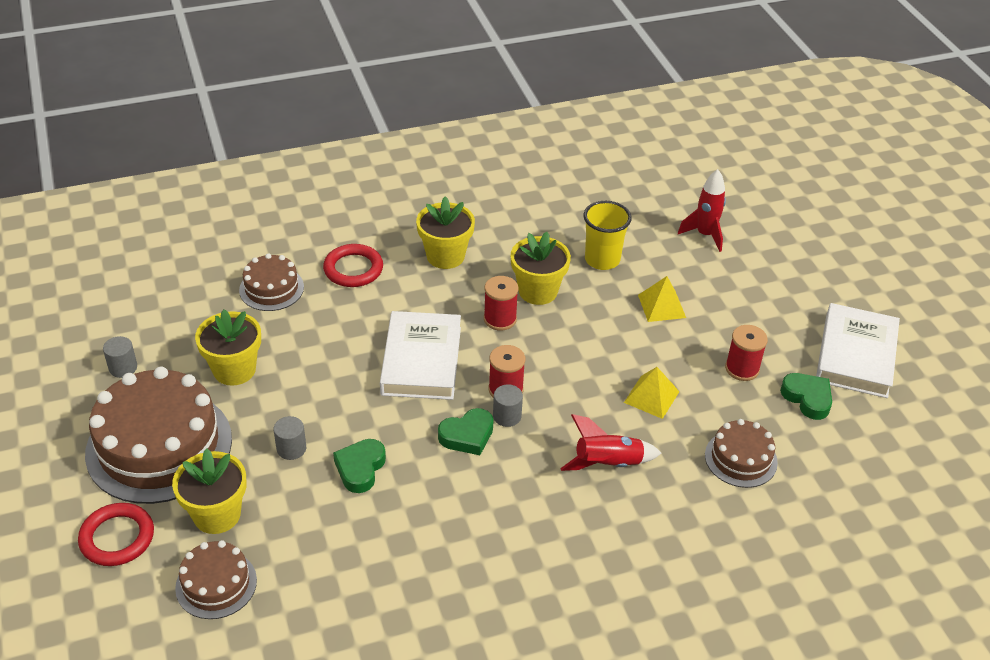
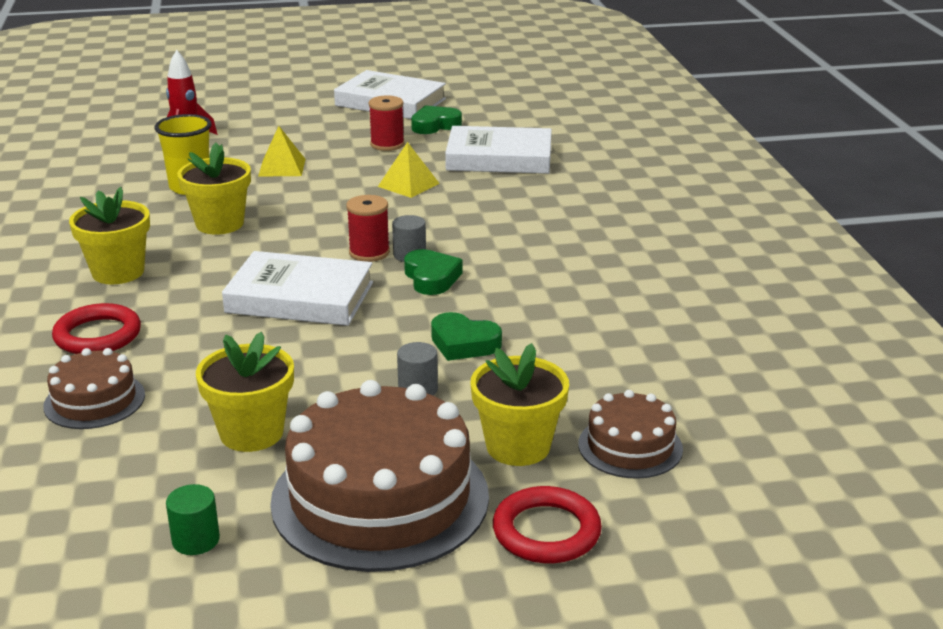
camera: 80 degrees left, 15 degrees down
(123, 368) = (196, 540): grey cylinder -> green cylinder
(500, 319) = (254, 248): red spool -> none
(608, 464) = (491, 212): red rocket -> none
(741, 458) = (499, 158): brown cake -> white book

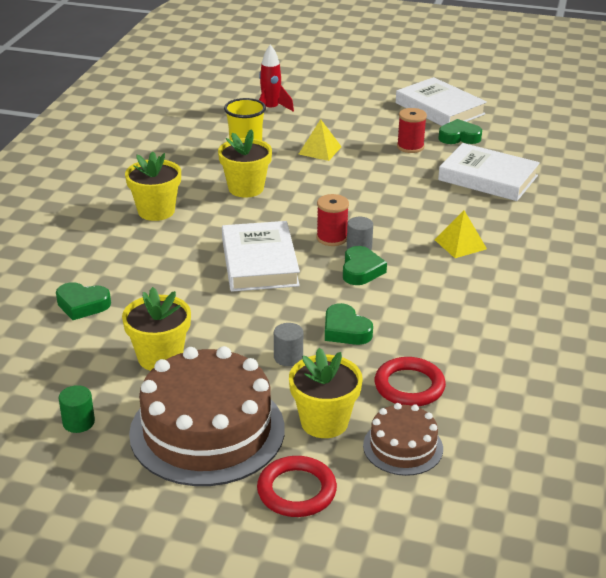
camera: 25 degrees right, 5 degrees up
(94, 400) = (82, 305): brown cake -> green heart
(98, 335) = (114, 257): red ring -> red ring (409, 386)
(300, 297) = (259, 262): white book -> white book turned 45 degrees clockwise
(408, 185) = (401, 186): yellow pyramid -> yellow pyramid (460, 244)

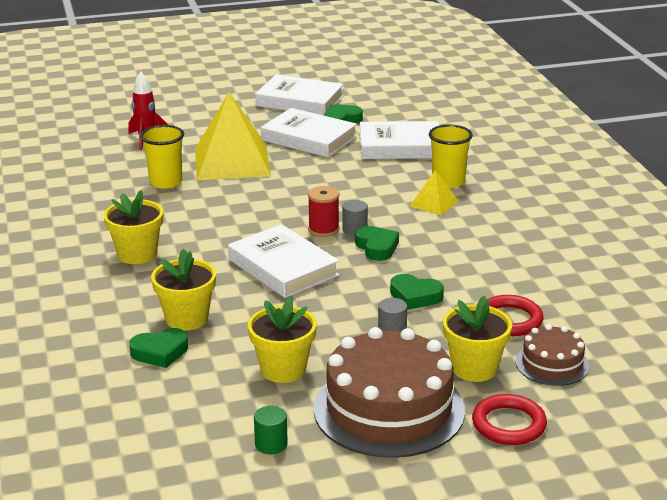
camera: 30 degrees left, 5 degrees down
(246, 188) = (200, 211): yellow flower pot -> yellow flower pot (186, 318)
(320, 150) = (232, 162): yellow pyramid -> yellow pyramid, size x2.14
(410, 147) = (309, 138): red spool -> white book
(497, 226) = (448, 182): none -> yellow cup

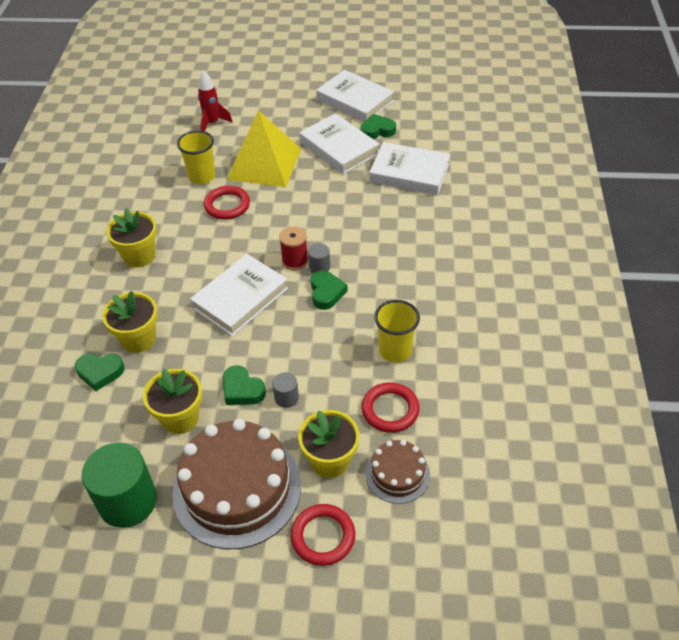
camera: 20 degrees right, 20 degrees up
(213, 199) = (227, 205): none -> red ring
(271, 444) = (128, 501): green cylinder -> green cylinder, size x2.18
(283, 267) = (240, 298): white book -> white book turned 60 degrees clockwise
(415, 296) = (327, 360): green heart -> green heart (242, 390)
(434, 203) = (401, 250): yellow pyramid -> none
(448, 182) = (427, 225): yellow cup -> yellow cup (395, 351)

